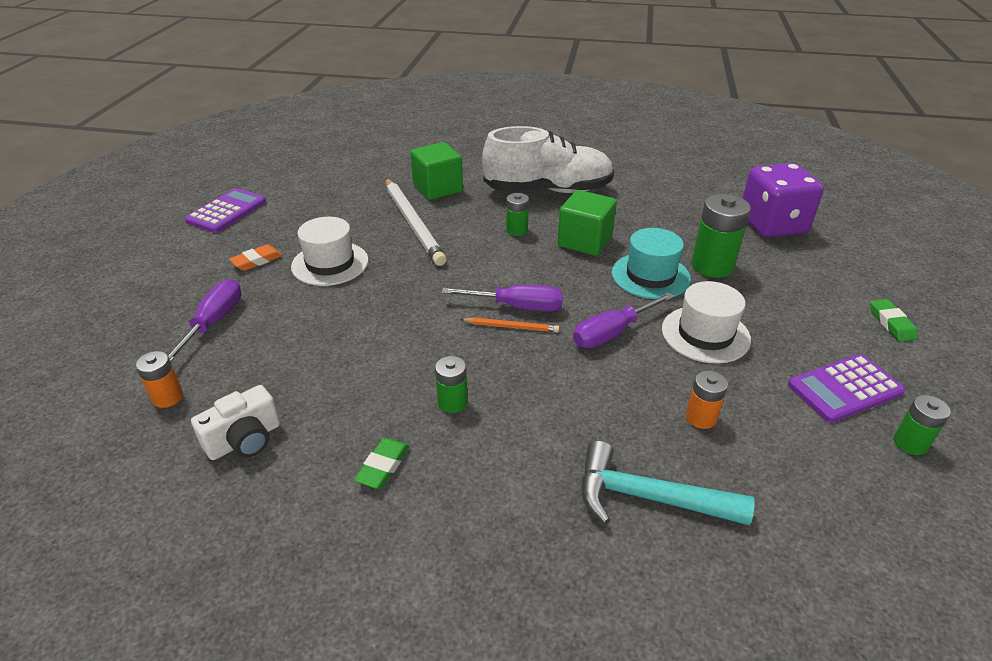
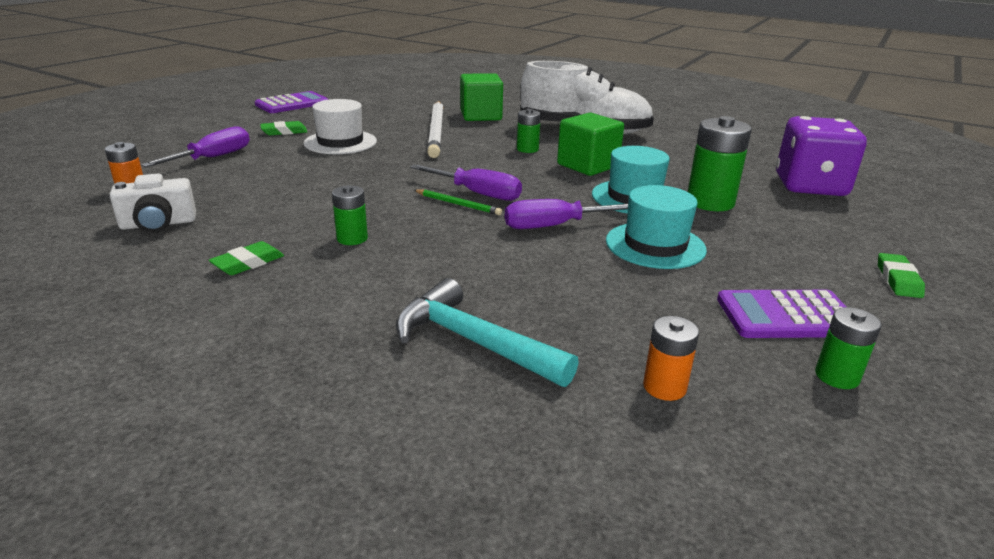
camera: 20 degrees right, 10 degrees down
(257, 261) = (284, 132): orange eraser -> green eraser
(511, 327) = (458, 204): orange pencil -> green pencil
(701, 417) = (590, 300): orange battery -> orange battery (664, 387)
(705, 334) = (655, 245): white hat -> turquoise hat

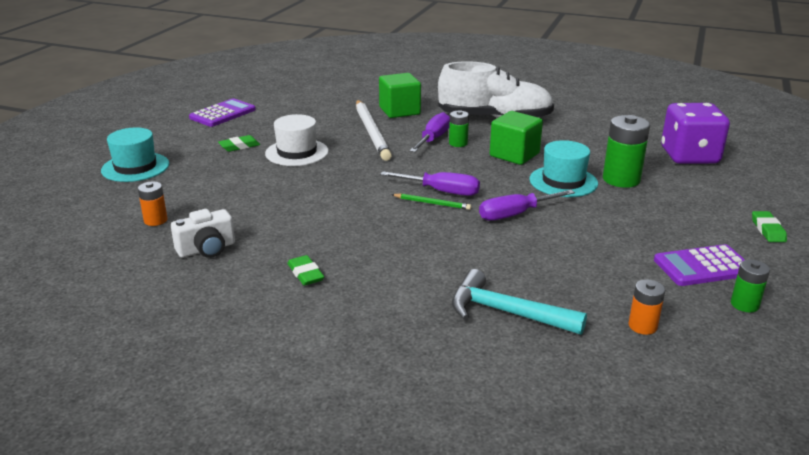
camera: 10 degrees left, 0 degrees up
(213, 158) = (198, 181): purple screwdriver -> purple screwdriver (433, 139)
(248, 263) = (305, 274): green eraser -> green eraser turned 60 degrees counterclockwise
(352, 238) = (370, 243): green battery -> none
(655, 245) = (595, 222): turquoise hat -> turquoise hat (135, 167)

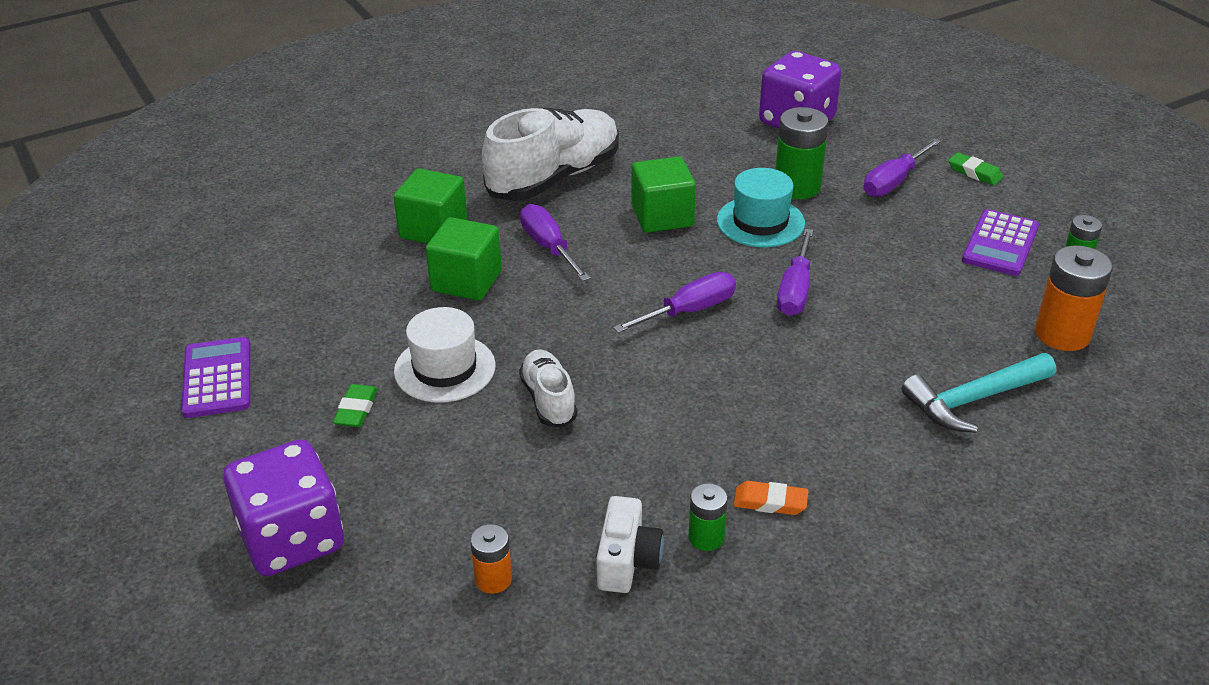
camera: 50 degrees left, 10 degrees up
(135, 167) = (292, 539): turquoise hat -> purple dice
(305, 274) = (770, 502): green eraser -> orange eraser
(308, 184) = (548, 400): none -> white shoe
(372, 132) = (466, 281): white pencil -> green cube
(432, 203) = (709, 331): green pencil -> none
(458, 143) = (584, 236): green battery -> green battery (706, 537)
(642, 326) = (1062, 334): orange battery -> orange battery, size x1.78
(693, 206) = (893, 182): none -> purple screwdriver

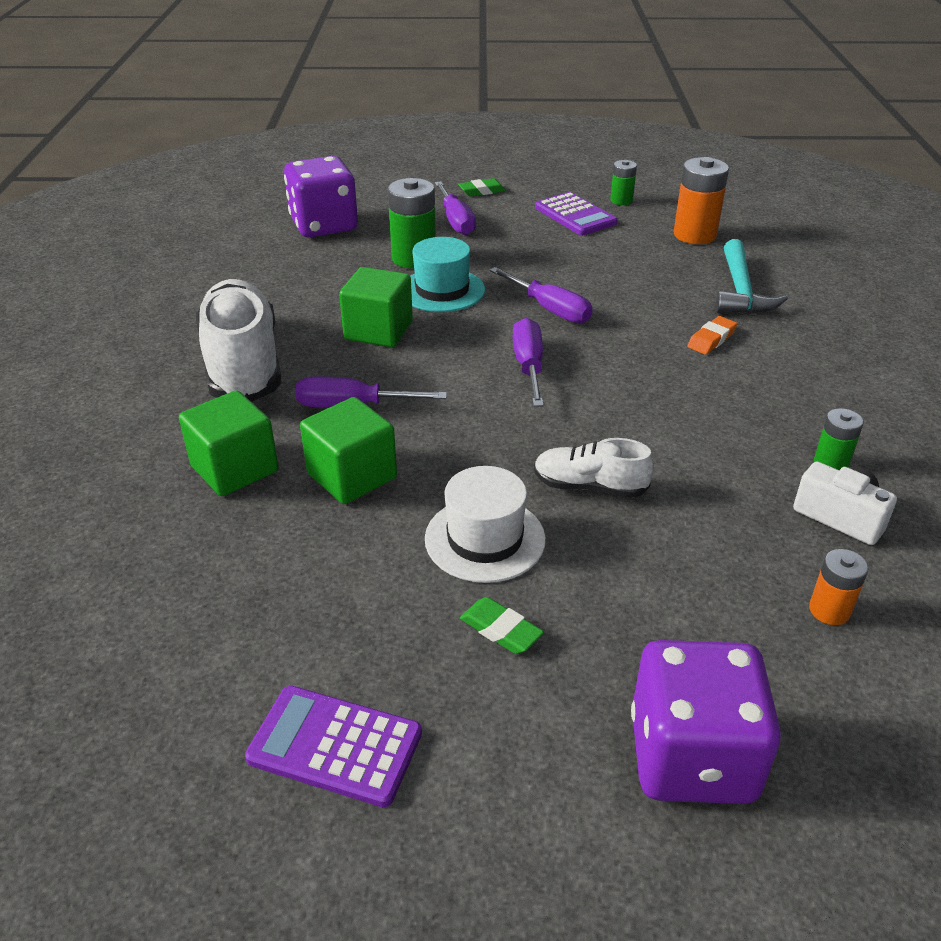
camera: 60 degrees left, 0 degrees up
(770, 502) = (804, 417): orange eraser -> orange eraser (711, 339)

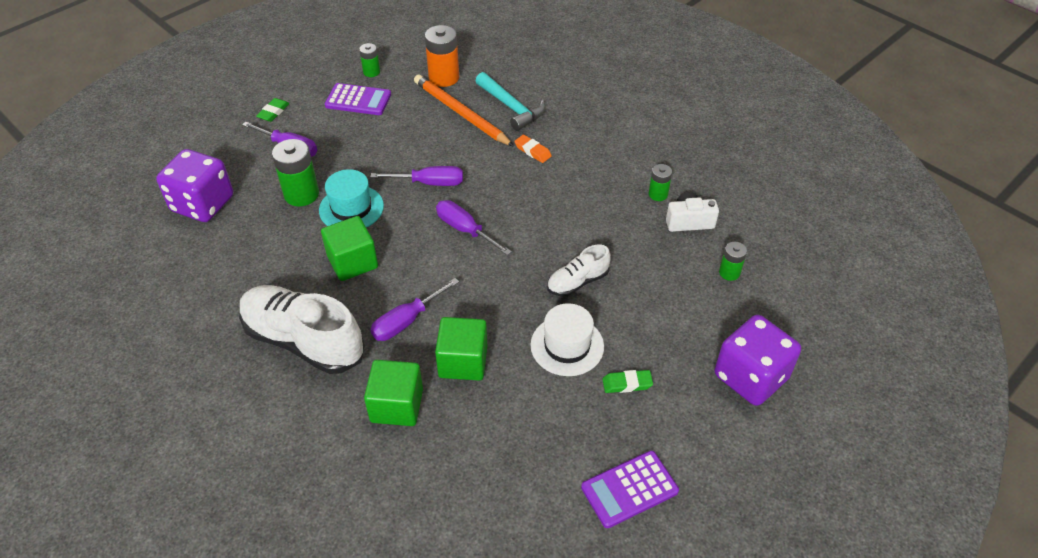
camera: 45 degrees left, 10 degrees up
(671, 270) = (461, 113): none -> orange pencil
(711, 339) = (532, 151): orange eraser -> orange eraser turned 45 degrees counterclockwise
(829, 610) = (729, 272): orange battery -> green battery

